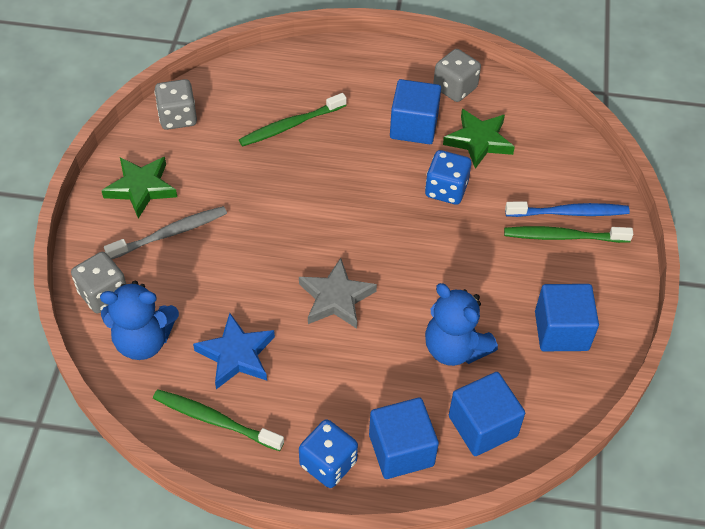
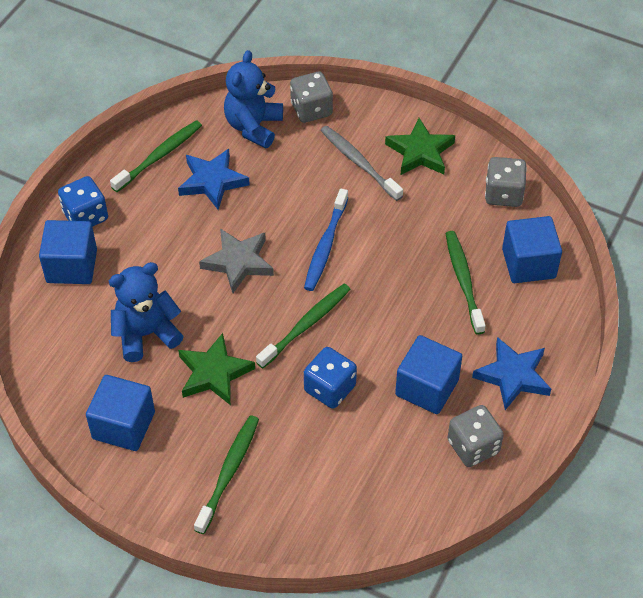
camera: 110 degrees right, 0 degrees up
(170, 233) = (359, 163): grey toothbrush -> grey toothbrush turned 150 degrees clockwise
(377, 77) = (513, 376): none -> blue star
(387, 224) = (306, 325): none -> green toothbrush
(479, 141) = (386, 442): green star -> green star (214, 373)
(482, 426) = (63, 329): blue cube -> blue cube (528, 263)
(569, 213) = (256, 491): blue toothbrush -> blue toothbrush (325, 246)

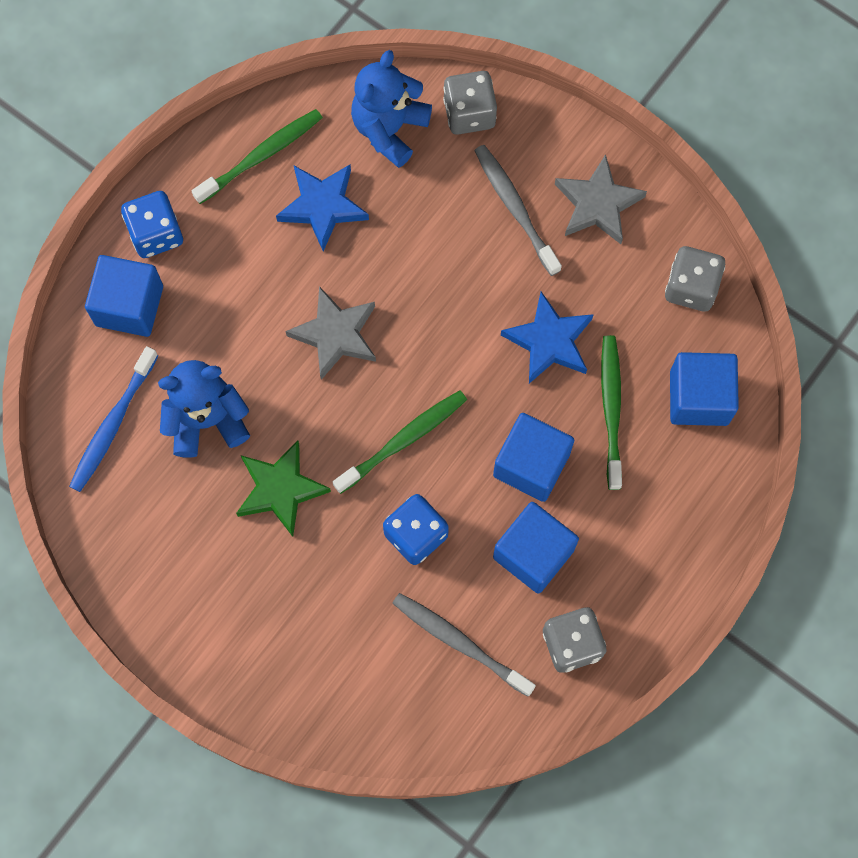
camera: 10 degrees right, 20 degrees up
(123, 425) = (162, 542): blue cube -> blue cube (531, 464)
(229, 472) = (276, 627): green toothbrush -> none
(325, 246) = (448, 328): blue toothbrush -> blue toothbrush (113, 424)
(382, 460) = (459, 642): none -> grey toothbrush
(420, 152) = (598, 204): green star -> grey star
(513, 376) = (642, 556): blue star -> blue star (549, 341)

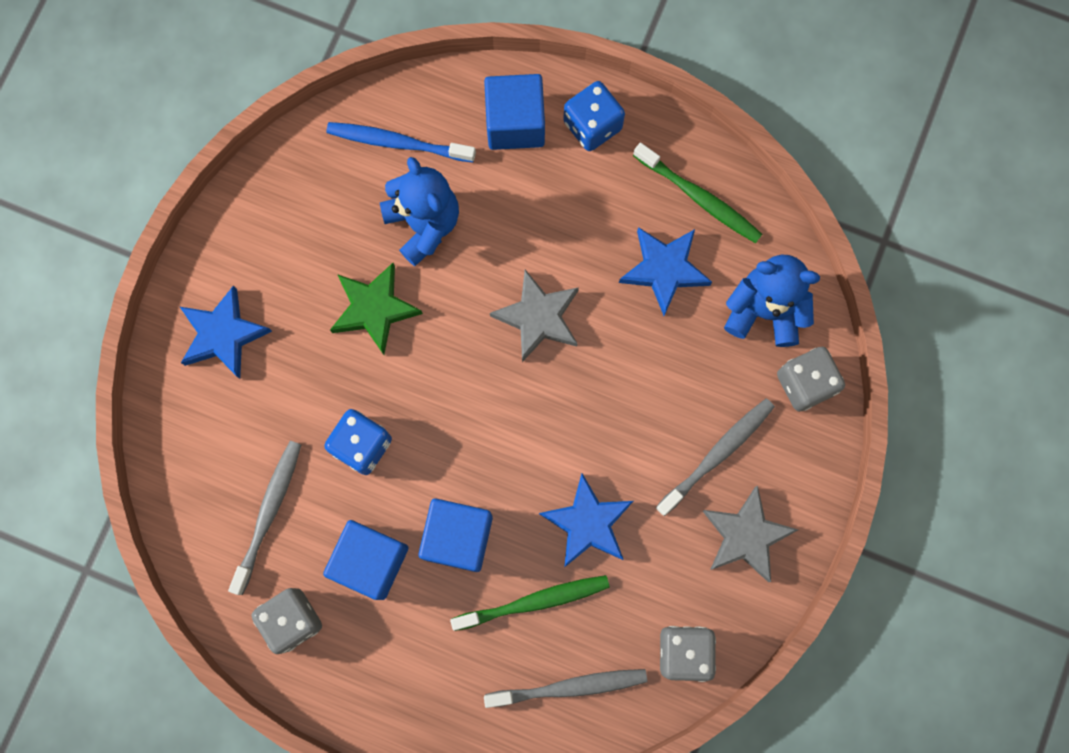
camera: 75 degrees right, 5 degrees up
(262, 647) = (223, 334): none -> blue star
(403, 440) = (450, 409): green toothbrush -> none
(699, 397) = (569, 687): blue cube -> grey toothbrush

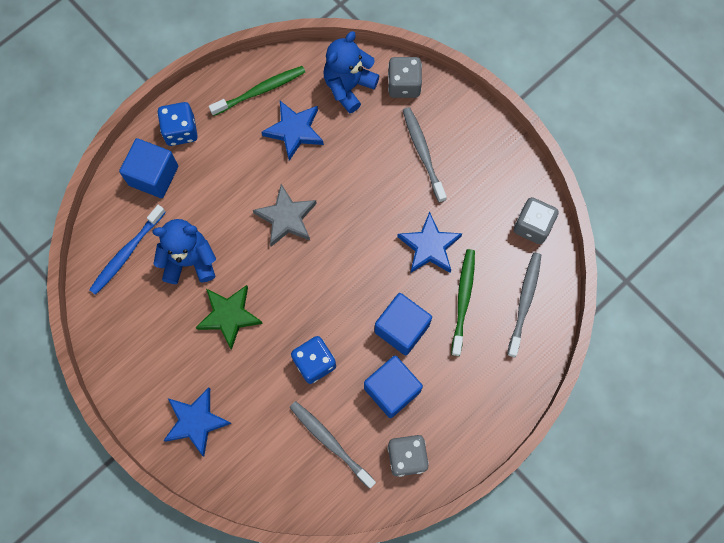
camera: 65 degrees left, 5 degrees down
(746, 536) = (479, 159): grey star -> none

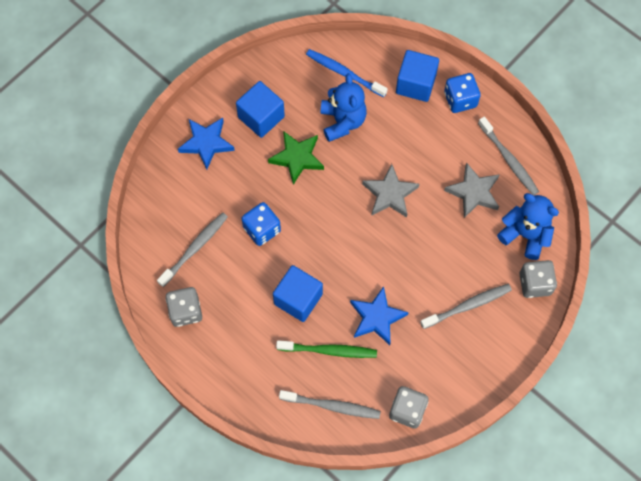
camera: 85 degrees right, 5 degrees down
(260, 91) = (509, 160): green toothbrush -> grey toothbrush
(294, 131) = (473, 192): blue star -> grey star
(392, 390) = (243, 295): blue cube -> blue cube (261, 117)

